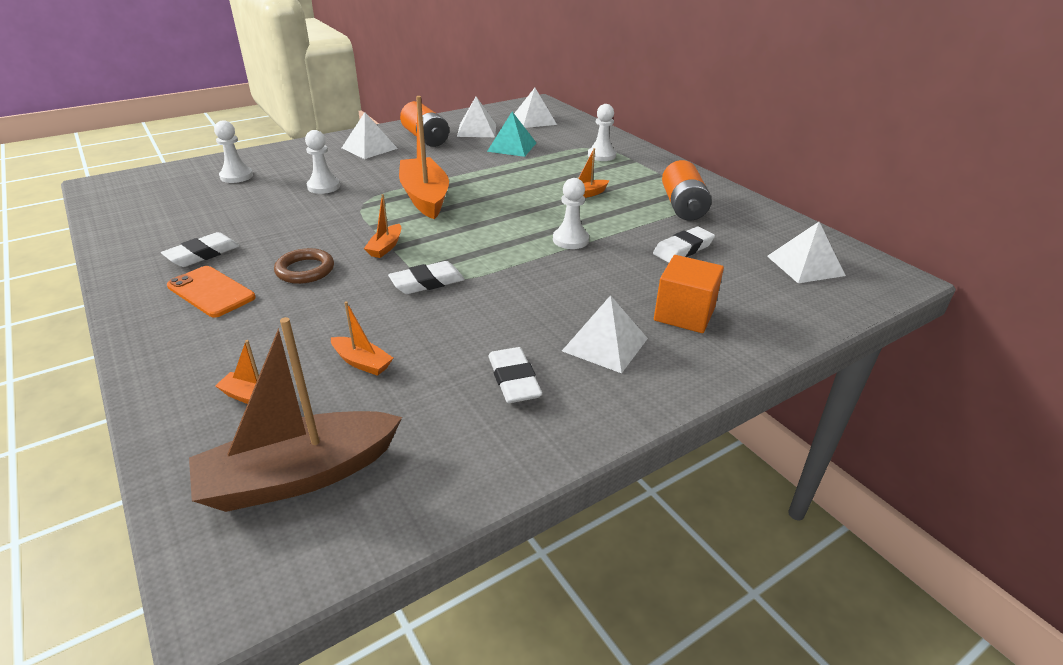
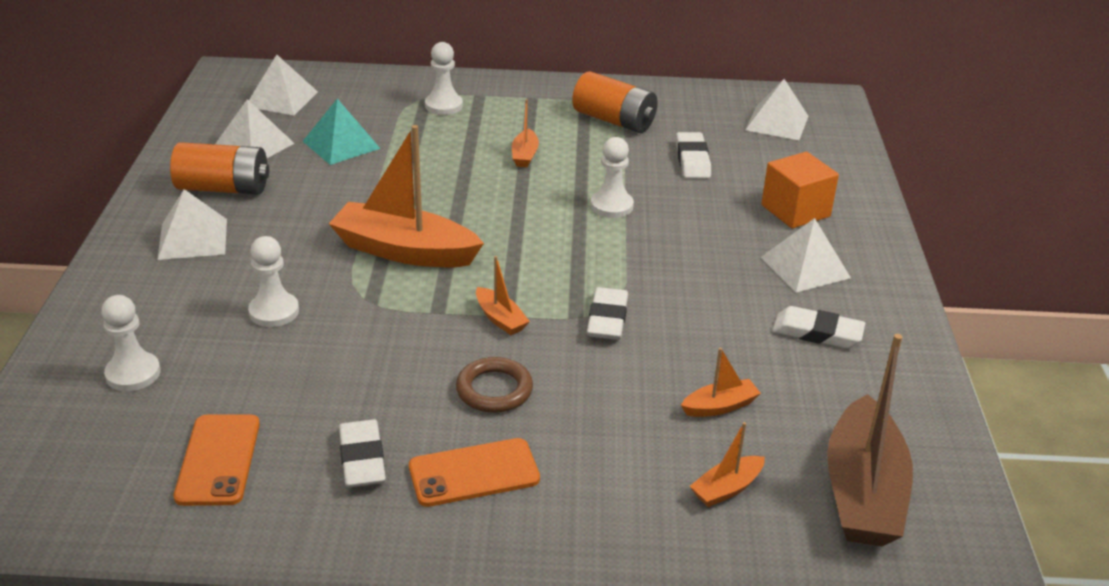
camera: 55 degrees left, 0 degrees up
(177, 219) = (218, 460): none -> orange phone

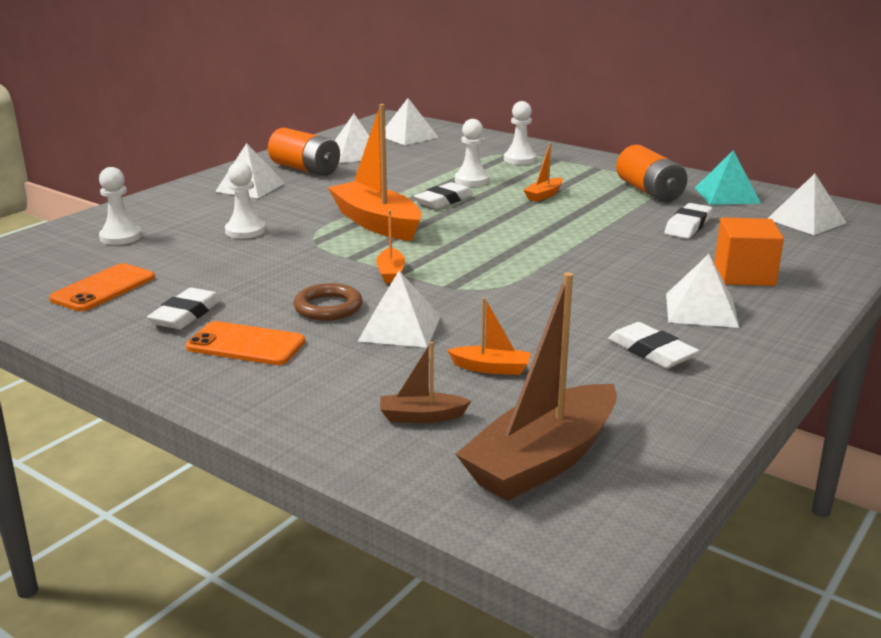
camera: 35 degrees right, 10 degrees down
(341, 145) = (414, 164): turquoise pyramid -> turquoise pyramid (727, 195)
(591, 390) = (400, 328): none -> white pyramid
(607, 319) = (474, 294): white eraser -> white eraser (443, 200)
(611, 206) = (574, 236): white pawn -> white pawn (471, 180)
(726, 489) = (421, 416): orange boat -> brown boat

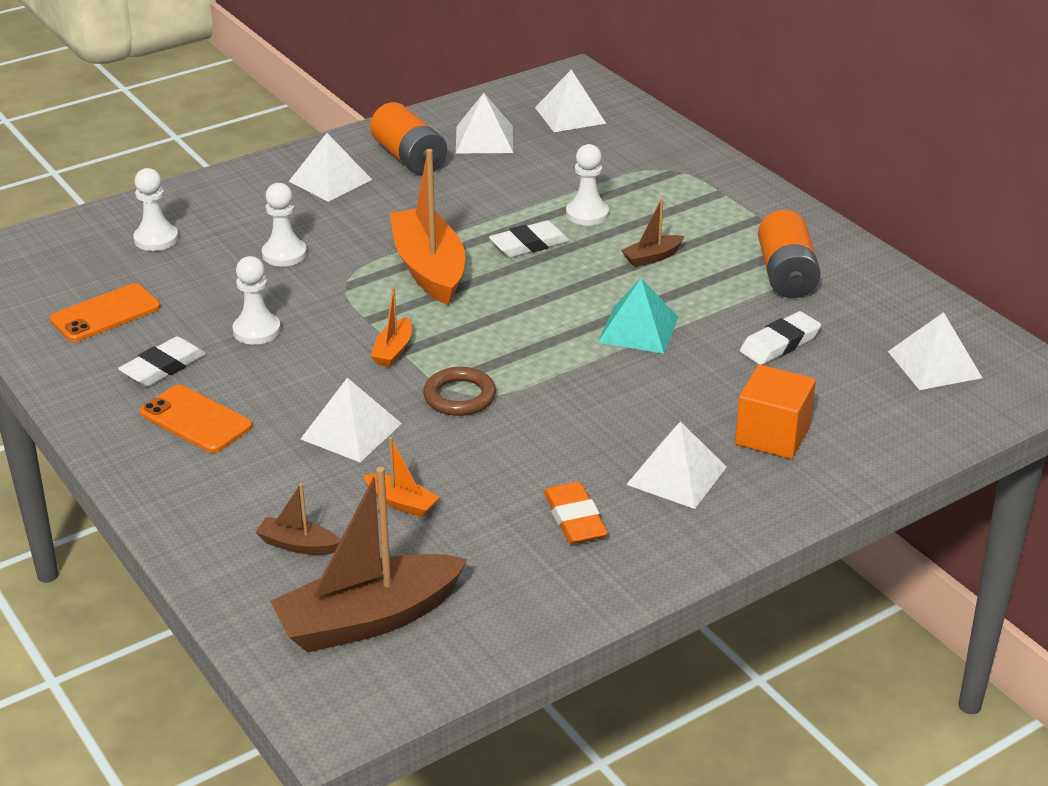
camera: 20 degrees right, 10 degrees up
(328, 307) = (300, 387): brown ring -> brown ring (459, 396)
(520, 159) = (674, 185): white pawn -> white pawn (257, 331)
(544, 195) = (652, 257): orange boat -> brown boat
(651, 351) = (574, 519): white eraser -> orange eraser
(727, 195) = (878, 300): turquoise pyramid -> turquoise pyramid (638, 329)

